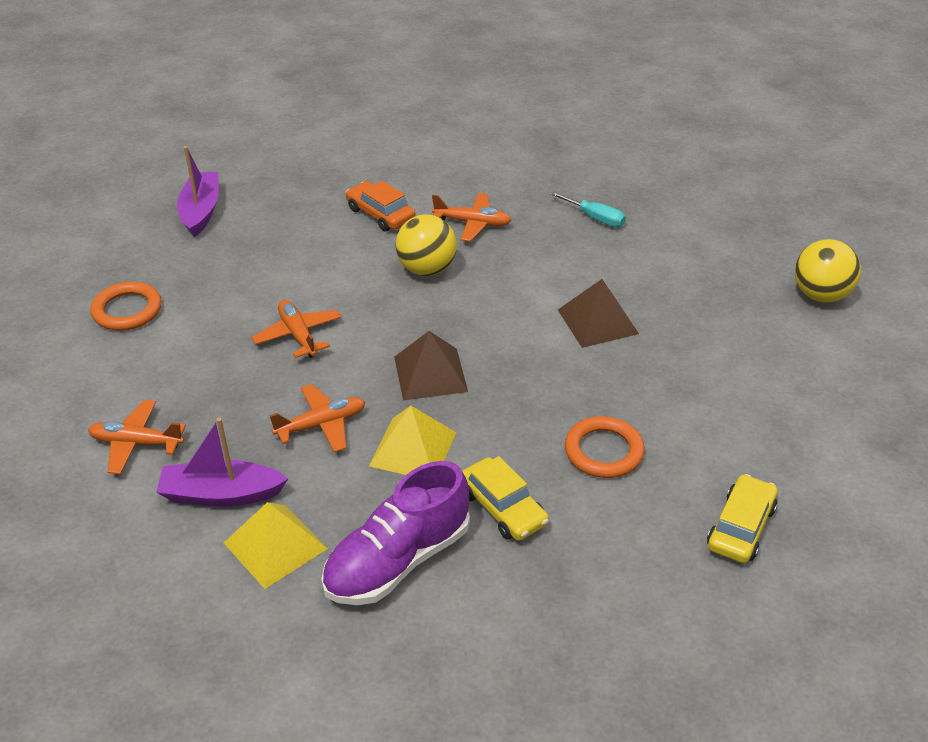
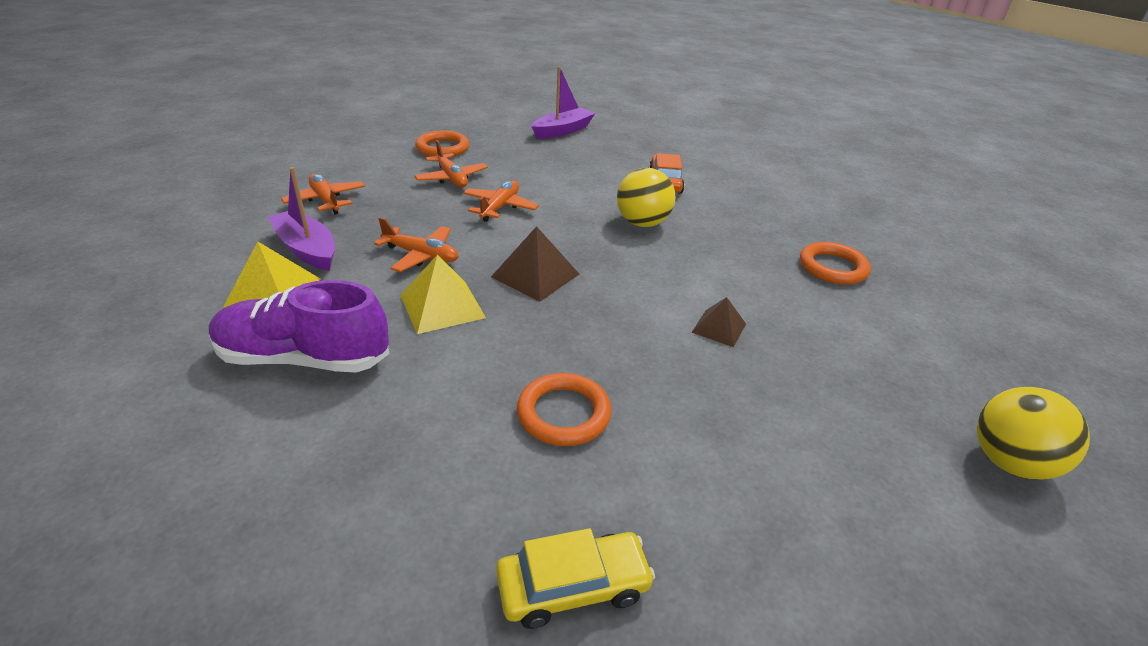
camera: 45 degrees right, 5 degrees down
(472, 223) = (722, 218): orange plane -> orange plane (451, 178)
(503, 508) = (422, 386): yellow car -> none
(595, 218) = (832, 267): turquoise screwdriver -> orange ring
(597, 321) = (719, 328): brown pyramid -> brown pyramid, size x0.63

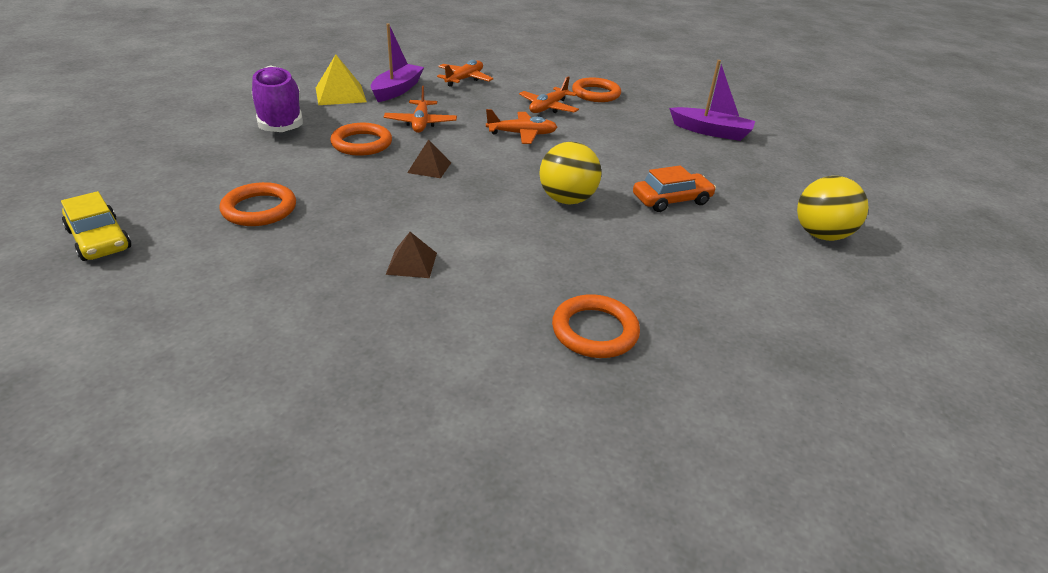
camera: 65 degrees right, 0 degrees up
(442, 306) = (362, 143): yellow pyramid -> orange ring
(535, 275) = (429, 167): brown pyramid -> brown pyramid, size x0.63
(1009, 462) = (272, 478): yellow ball -> yellow ball (821, 235)

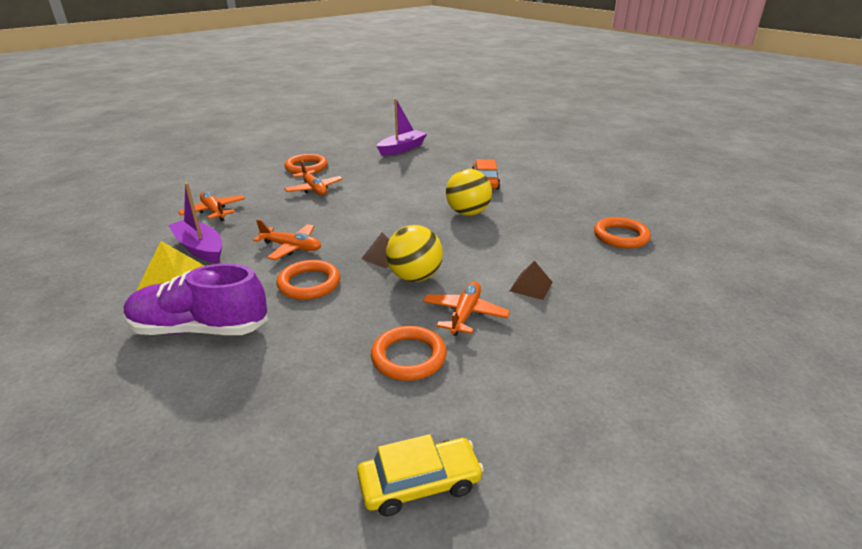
camera: 65 degrees left, 5 degrees down
(522, 134) = (353, 208): orange plane -> orange plane (465, 314)
(821, 235) = (540, 156): yellow ball -> yellow ball (414, 277)

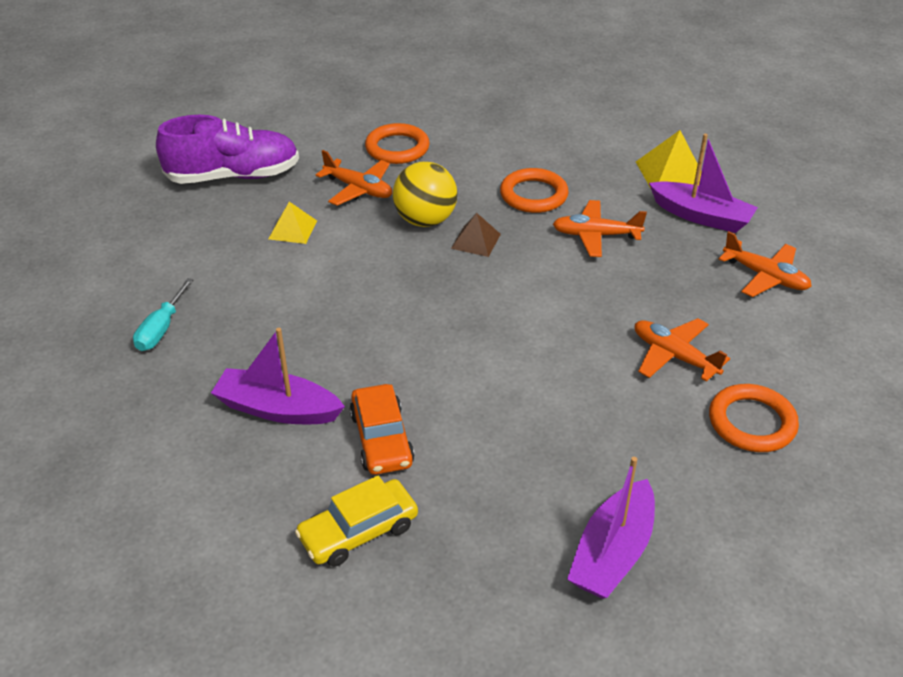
camera: 165 degrees right, 10 degrees up
(200, 329) = (591, 141): purple shoe -> purple shoe (234, 176)
(419, 483) = (361, 89): yellow car -> yellow car (358, 531)
(465, 314) = (358, 189): orange plane -> orange plane turned 60 degrees counterclockwise
(467, 213) = (392, 341): yellow ball -> none
(531, 286) = (293, 229): brown pyramid -> yellow pyramid
(538, 196) = (277, 409): none -> purple boat
(621, 236) = (161, 329): orange ring -> turquoise screwdriver

